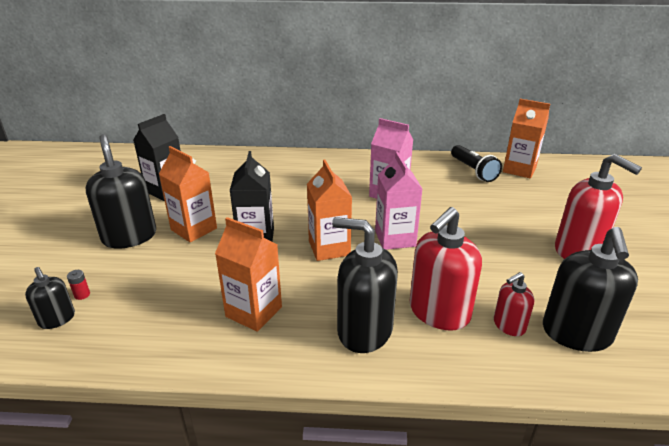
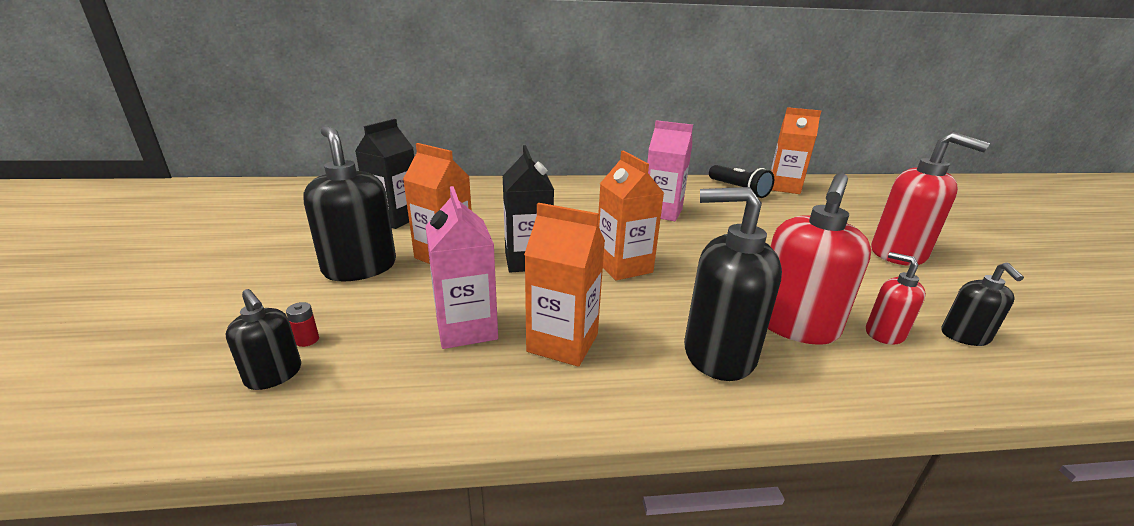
camera: 10 degrees left, 5 degrees down
(395, 238) = (694, 253): pink carton -> pink carton (466, 328)
(509, 325) = (884, 333): red soap dispenser -> red soap dispenser turned 90 degrees clockwise
(576, 334) = (965, 336): black soap dispenser -> black soap dispenser, size x0.53

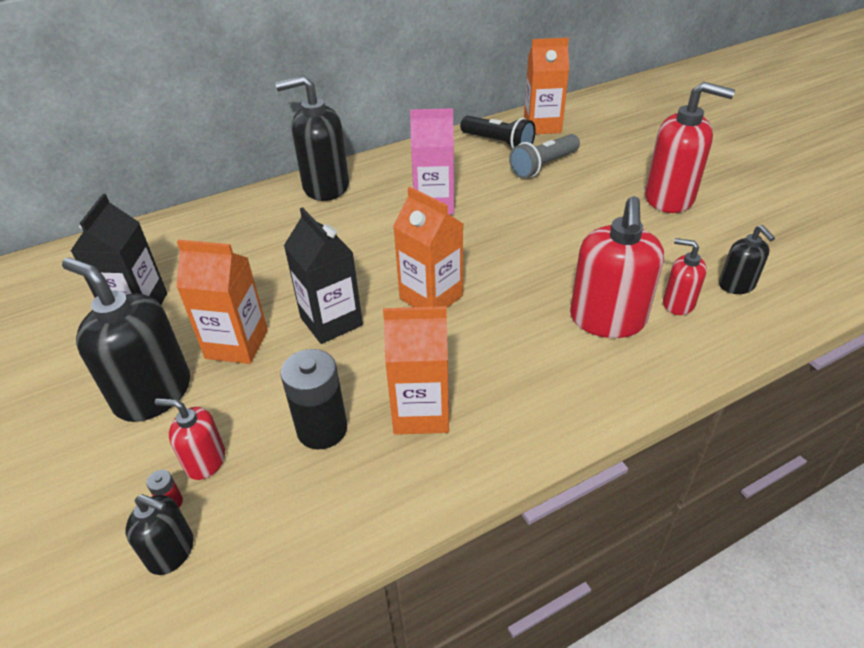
camera: 20 degrees left, 15 degrees up
(357, 321) = (205, 461): none -> red soap dispenser
(466, 328) = (322, 429): pink carton -> black battery
(718, 353) = (556, 374): black soap dispenser -> black soap dispenser (325, 187)
(773, 210) = (543, 166): none -> grey flashlight

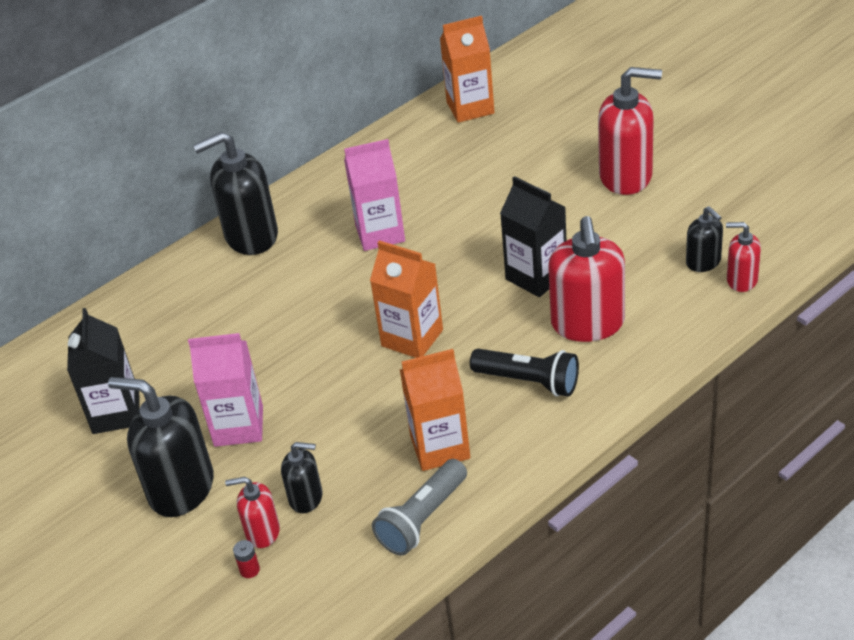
camera: 10 degrees left, 0 degrees up
(171, 552) = (270, 604): black soap dispenser -> black soap dispenser (306, 498)
(237, 344) = (238, 426): orange carton -> pink carton
(322, 429) = (356, 482): black battery -> none
(331, 321) = (322, 383): black carton -> black carton (536, 276)
(498, 143) = (427, 141): black flashlight -> black flashlight (529, 381)
(543, 166) = (485, 162): grey flashlight -> grey flashlight (422, 519)
(678, 303) = (651, 293): red soap dispenser -> red soap dispenser (741, 280)

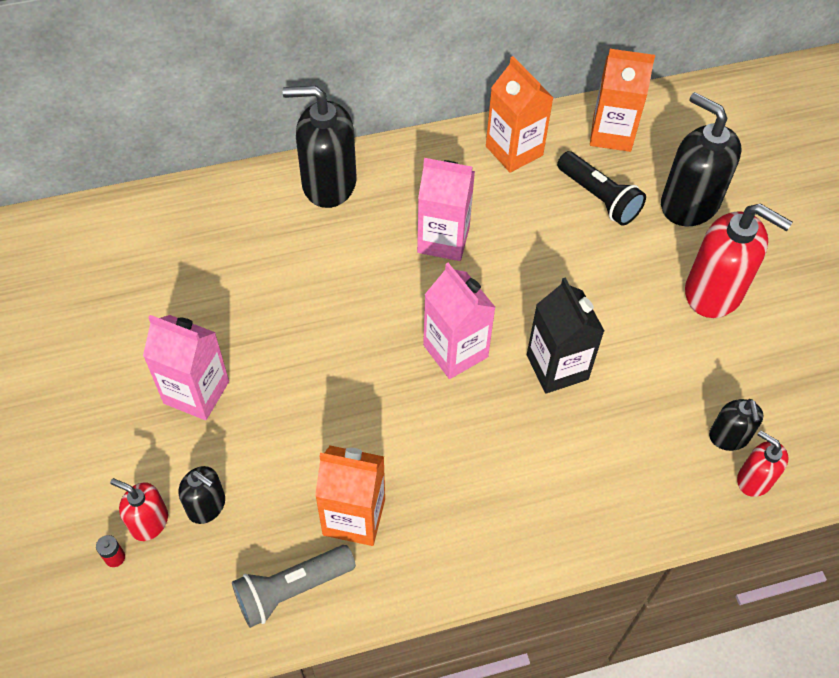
camera: 20 degrees right, 15 degrees up
(116, 413) = (105, 320): black carton -> none
(181, 488) = (110, 434): black soap dispenser -> black soap dispenser (689, 204)
(412, 338) = (402, 377): orange carton -> orange carton (514, 151)
(444, 302) = (455, 351): none -> pink carton
(529, 381) = (478, 487): black flashlight -> black flashlight (599, 198)
(588, 324) = (573, 450): red soap dispenser -> none

